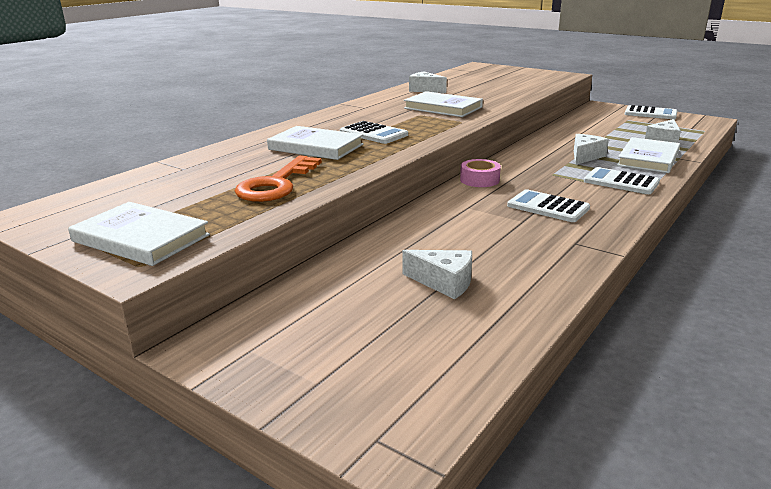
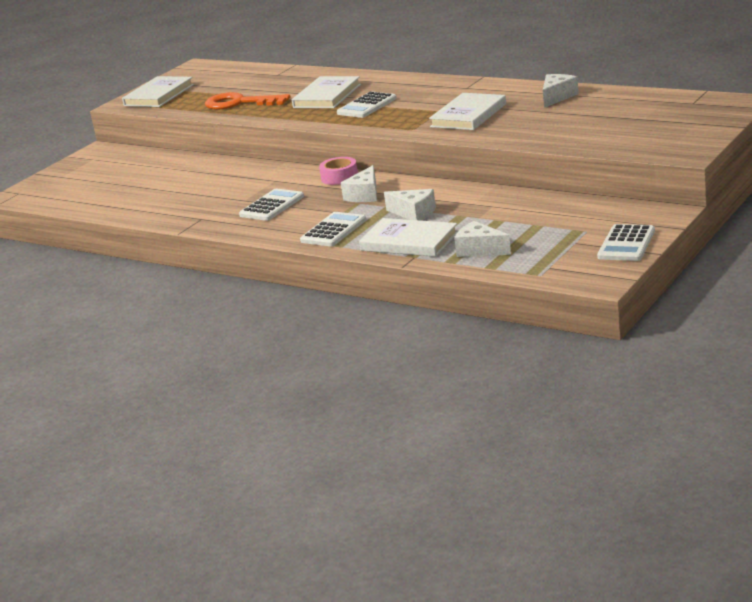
camera: 90 degrees right, 0 degrees up
(444, 282) = (150, 188): white cheese -> white cheese (364, 195)

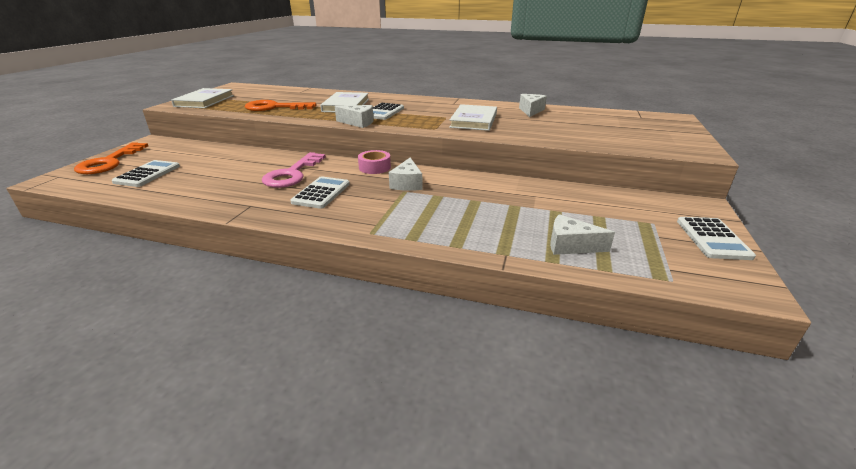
camera: 20 degrees left, 5 degrees up
(62, 177) = (109, 162): none -> orange key
(248, 186) = (292, 174): none -> pink key
(333, 230) = (397, 220): white calculator -> white calculator (147, 174)
(409, 242) = (486, 235): white book -> none
(414, 213) = (467, 202): white cheese -> white cheese (358, 123)

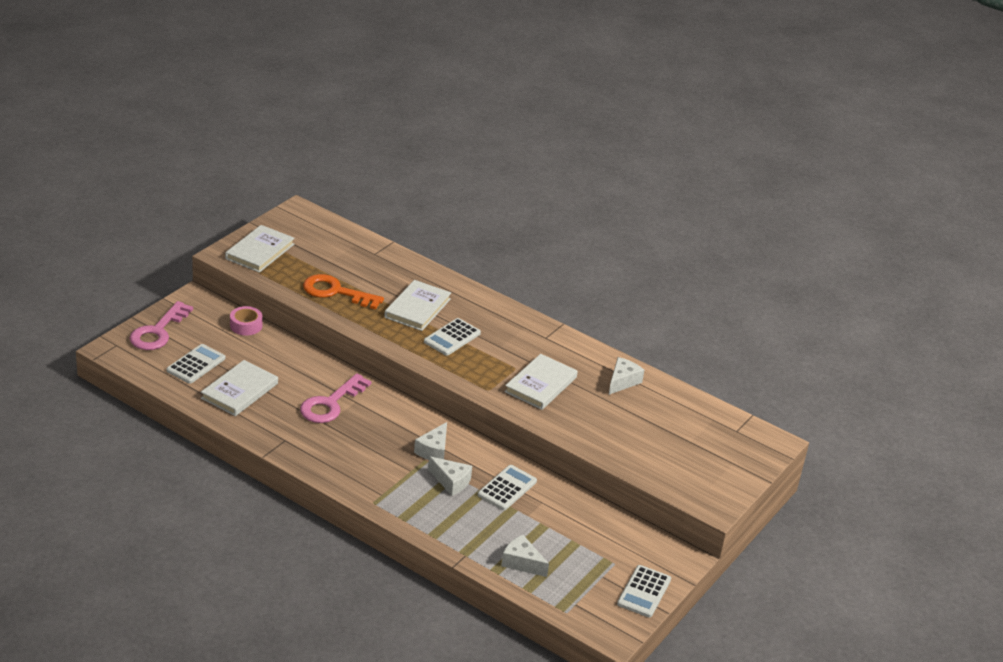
camera: 15 degrees right, 5 degrees up
(109, 162) = (158, 331): orange key -> pink key
(195, 182) = (239, 391): none -> white book
(321, 193) = (350, 441): white calculator -> white calculator (507, 488)
(358, 123) = (415, 355): white cheese -> white cheese (451, 482)
(374, 167) = (414, 416): pink tape -> pink tape (246, 325)

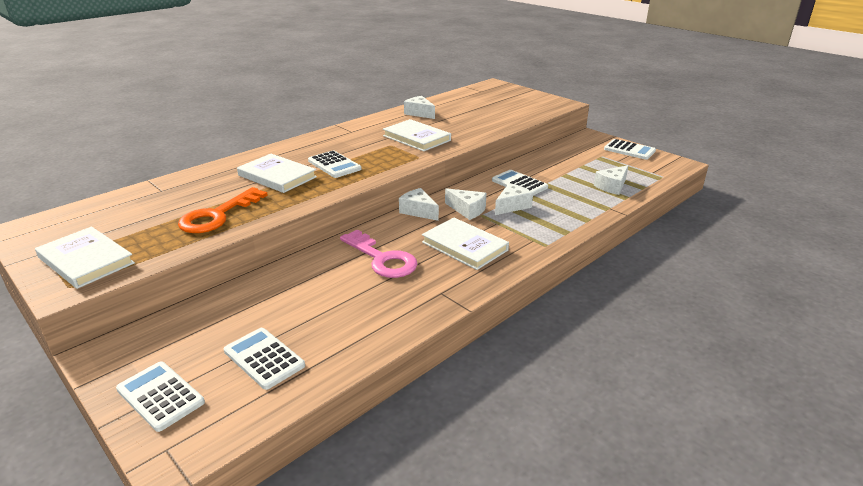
camera: 75 degrees left, 5 degrees down
(158, 331) = (160, 396): pink key -> white calculator
(239, 391) = (337, 322): white book -> white book (464, 246)
(246, 325) = (200, 310): pink tape -> none
(423, 418) = (418, 211): none -> white cheese

